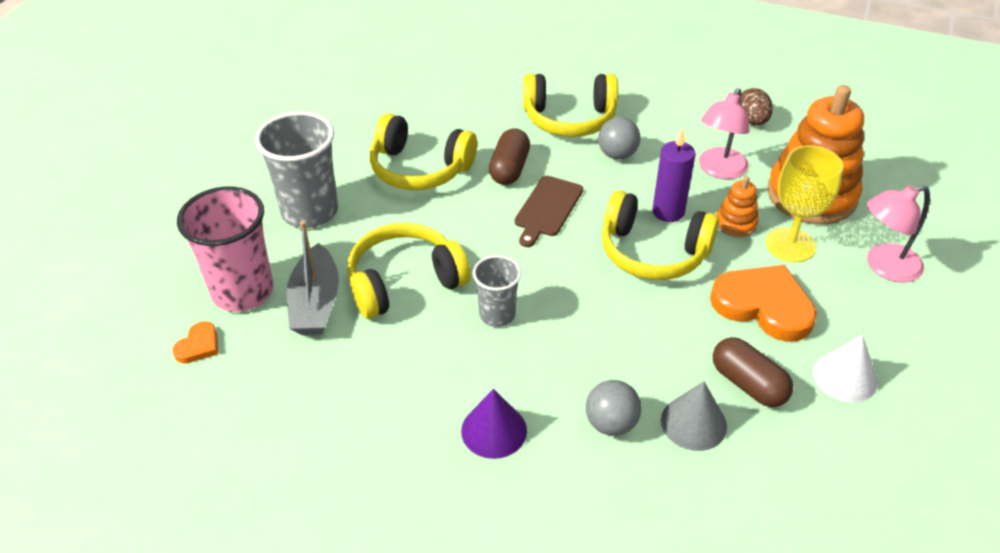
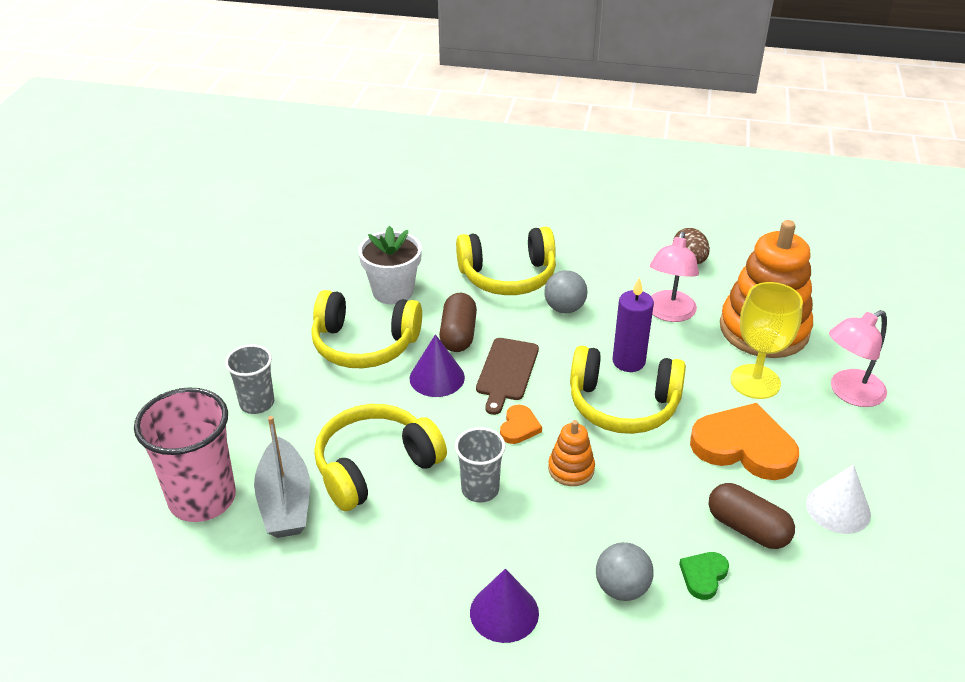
camera: 10 degrees left, 5 degrees down
(198, 345) = (166, 564): orange heart -> orange heart (519, 427)
(310, 211) = (257, 403): grey cup -> grey cup, size x0.57
(457, 122) = (393, 291): none -> white flower pot
(480, 206) = (437, 377): none -> purple cone
(693, 423) = (703, 576): grey cone -> green heart
(735, 223) = (697, 366): orange stacking toy -> orange stacking toy (571, 469)

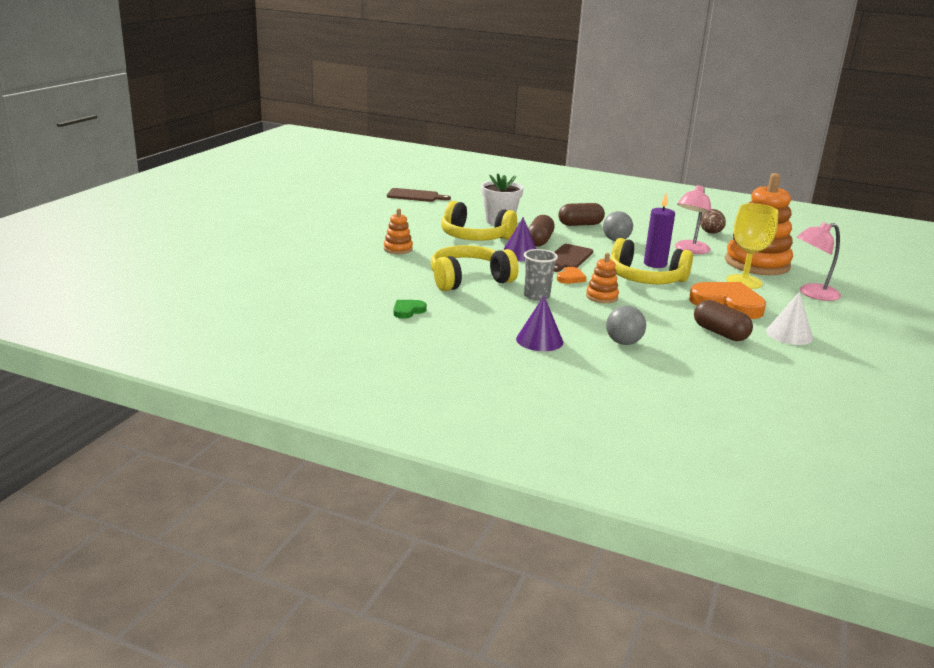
camera: 10 degrees right, 15 degrees down
(202, 499) = (353, 277): pink cup -> none
(257, 403) = (398, 249): grey cup -> orange stacking toy
(258, 246) = (415, 196): none -> brown cutting board
(285, 501) = (406, 284): grey boat -> none
(508, 276) = (580, 224): yellow headphones -> brown capsule
(703, 576) = (682, 346): green heart -> green heart (408, 311)

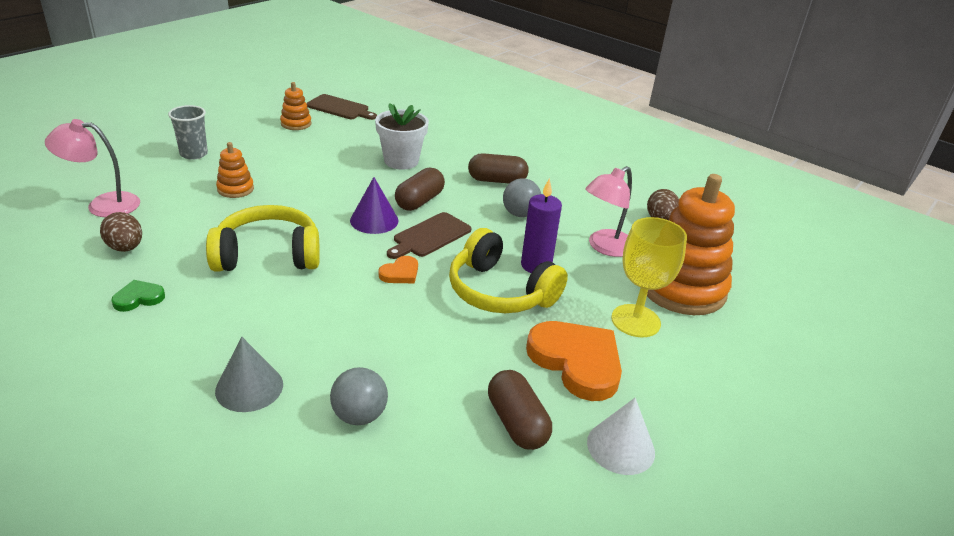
camera: 15 degrees right, 10 degrees up
(361, 288) = (125, 248): none -> brown egg
(475, 237) = (346, 183): yellow headphones -> none
(537, 296) = (325, 300): grey cup -> grey cup (194, 154)
(539, 340) = (249, 387): purple cone -> grey cone
(601, 297) = (410, 316): orange stacking toy -> orange stacking toy (296, 124)
(812, 294) = (721, 364): pink lamp -> pink lamp (103, 205)

